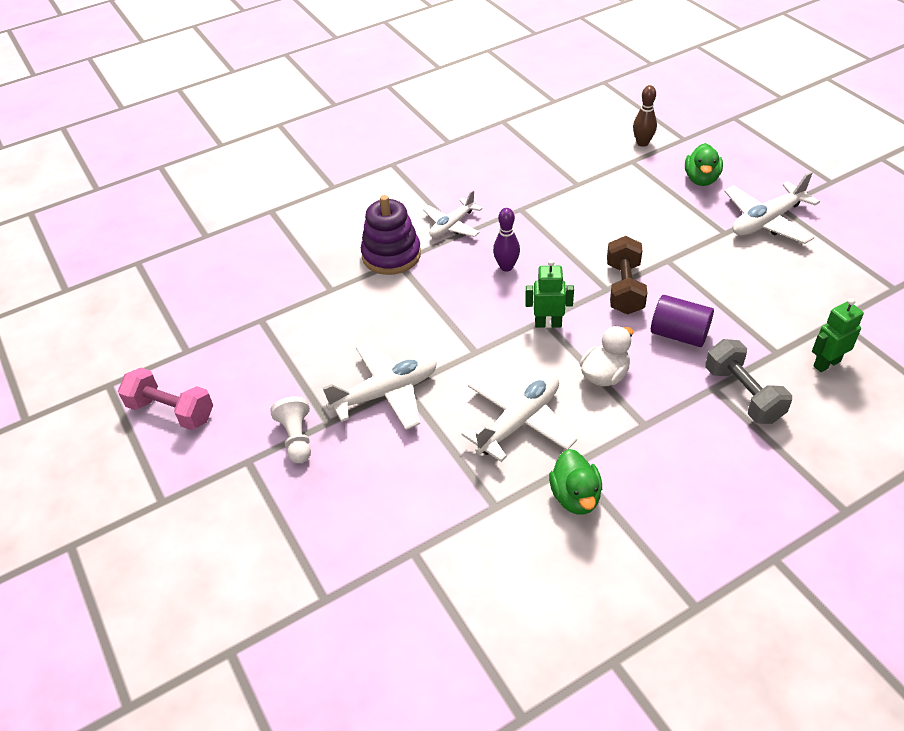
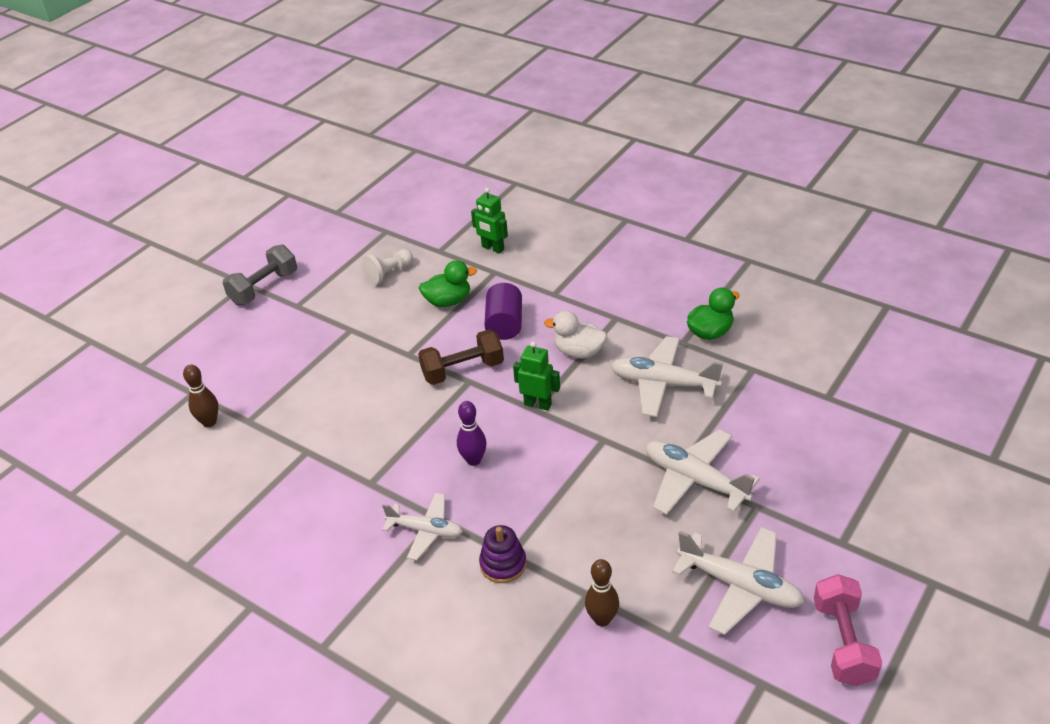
camera: 115 degrees left, 5 degrees down
(296, 438) = (791, 519): white pawn -> white pawn (389, 274)
(305, 290) = (602, 619): none -> brown bowling pin
(391, 255) = (503, 564): purple stacking toy -> purple stacking toy, size x0.63
(548, 323) = (538, 404): green robot -> green robot turned 135 degrees clockwise
(701, 179) = (267, 363): green duck -> green duck (448, 301)
(743, 394) = (551, 279): grey dumbbell -> grey dumbbell (264, 288)
(767, 221) = (323, 309): white plane -> white plane (739, 586)

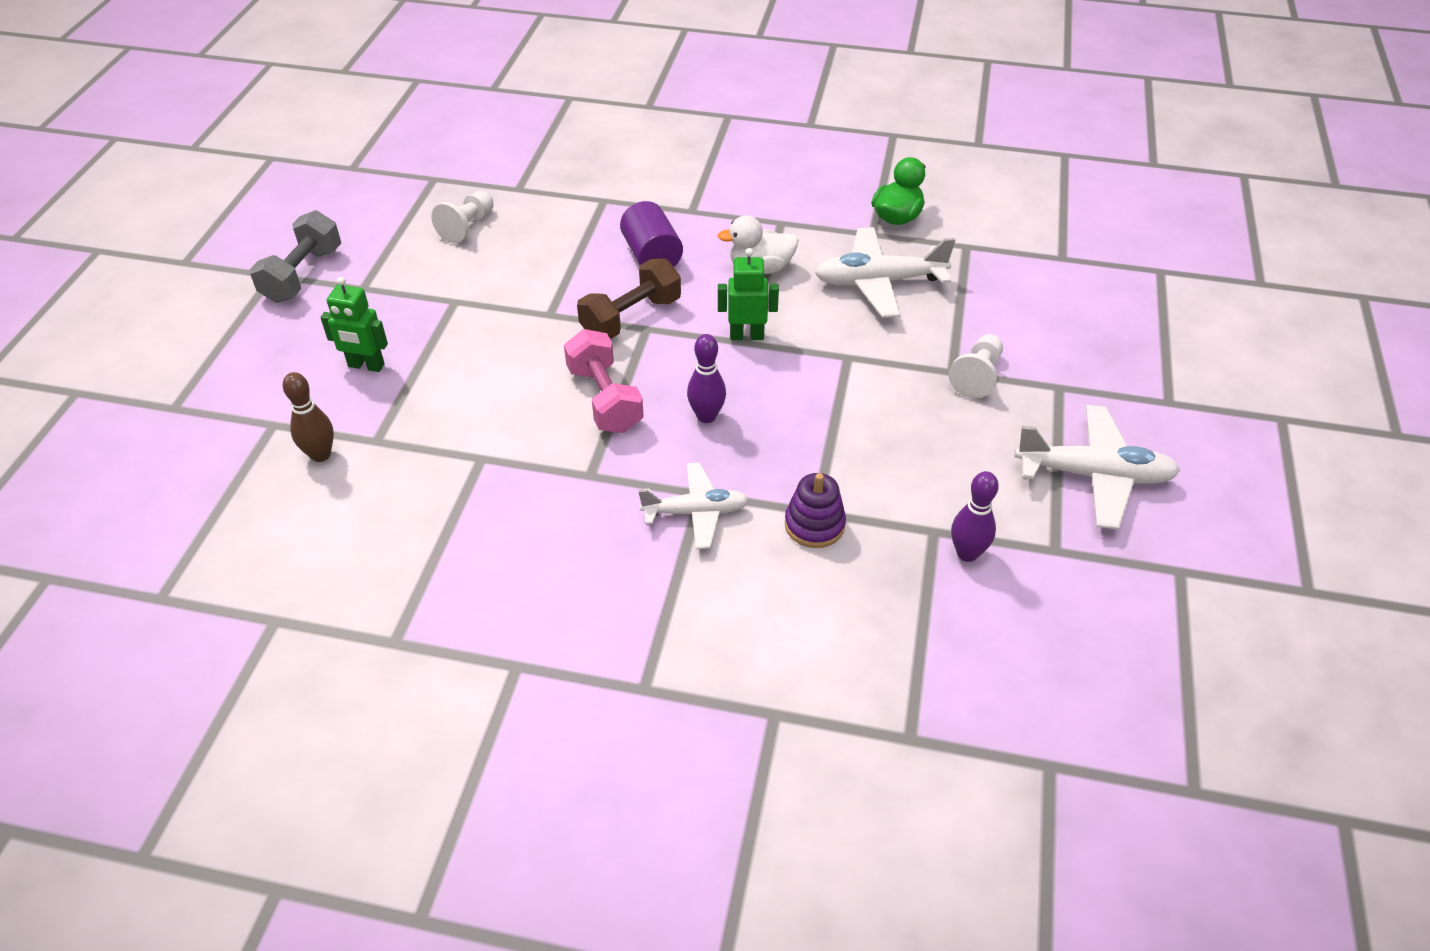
camera: 25 degrees left, 5 degrees up
(448, 301) = (564, 243): green duck -> none
(492, 248) = (585, 174): green robot -> green robot (366, 366)
(602, 619) = (967, 553): brown bowling pin -> purple bowling pin
(695, 480) = (977, 376): white plane -> white pawn
(843, 642) = (1234, 503): pink dumbbell -> pink dumbbell (605, 399)

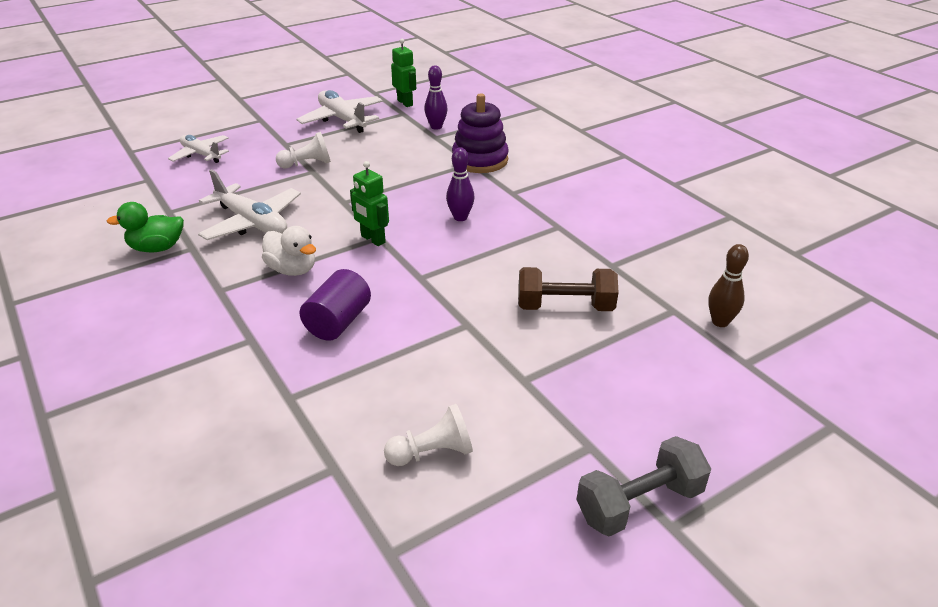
camera: 135 degrees left, 10 degrees down
(366, 366) = (643, 367): green robot -> green robot (405, 103)
(605, 399) = (503, 254): pink dumbbell -> none
(631, 318) = (419, 289): brown dumbbell -> brown dumbbell (565, 307)
(695, 512) = (526, 188): white plane -> white plane (201, 154)
(814, 525) = (480, 160): purple stacking toy -> purple stacking toy, size x1.58

